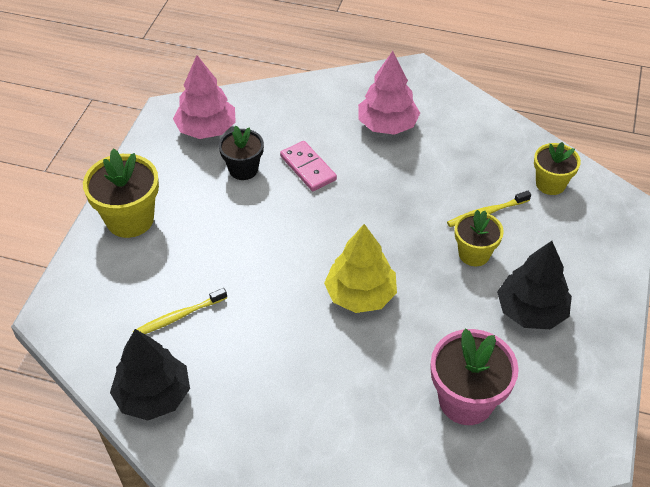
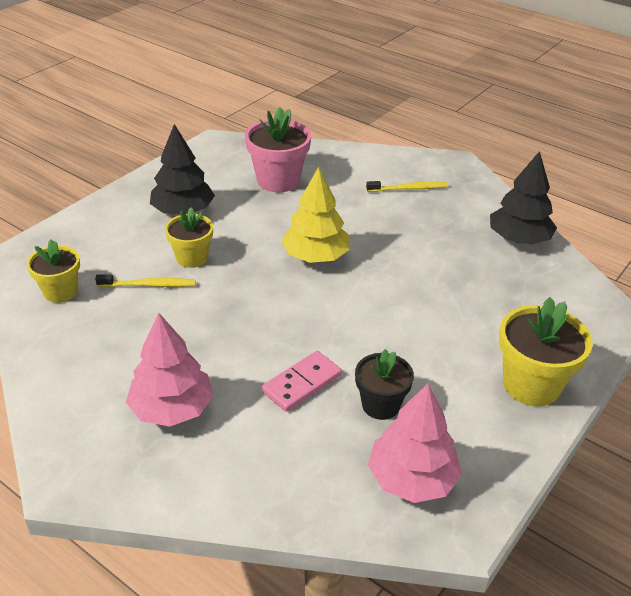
camera: 160 degrees left, 10 degrees down
(178, 317) = (489, 283): yellow toothbrush -> yellow toothbrush (409, 189)
(308, 168) = (302, 383): pink domino -> pink domino turned 60 degrees clockwise

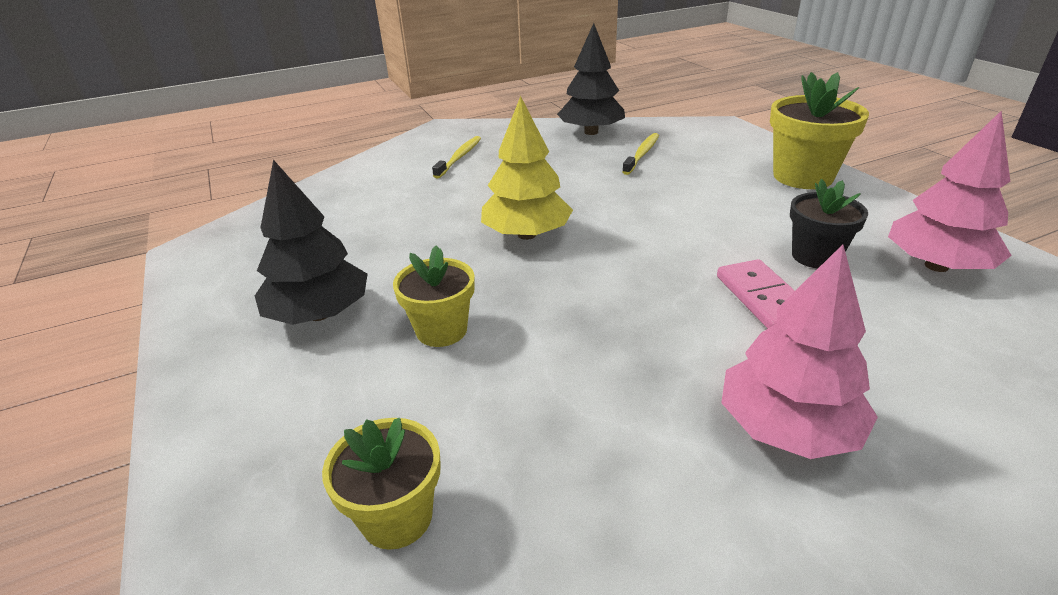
camera: 60 degrees left, 5 degrees down
(149, 285) = (471, 389): yellow toothbrush -> yellow toothbrush (642, 154)
(278, 180) = (347, 224): pink flower pot -> none

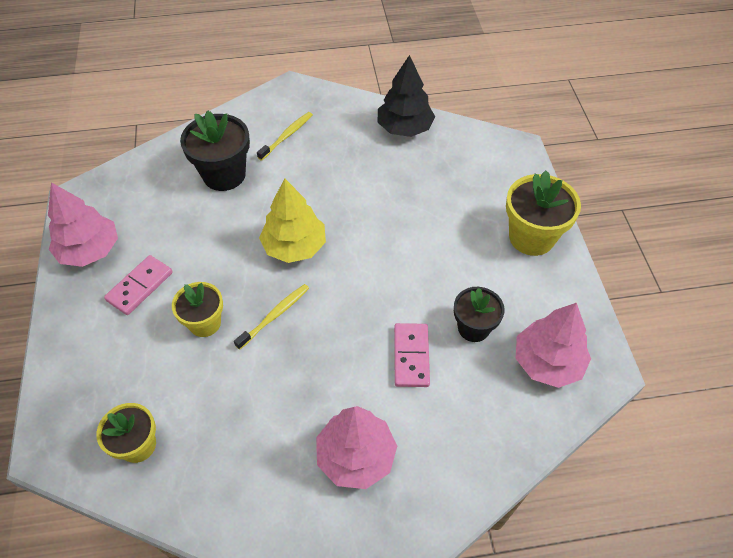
camera: 15 degrees right, 20 degrees up
(226, 293) = (90, 250): none -> pink tree
(319, 314) = (140, 286): black tree -> pink domino
(397, 196) = (224, 175): none -> black flower pot
(642, 154) = (427, 171): yellow toothbrush -> yellow toothbrush (275, 315)

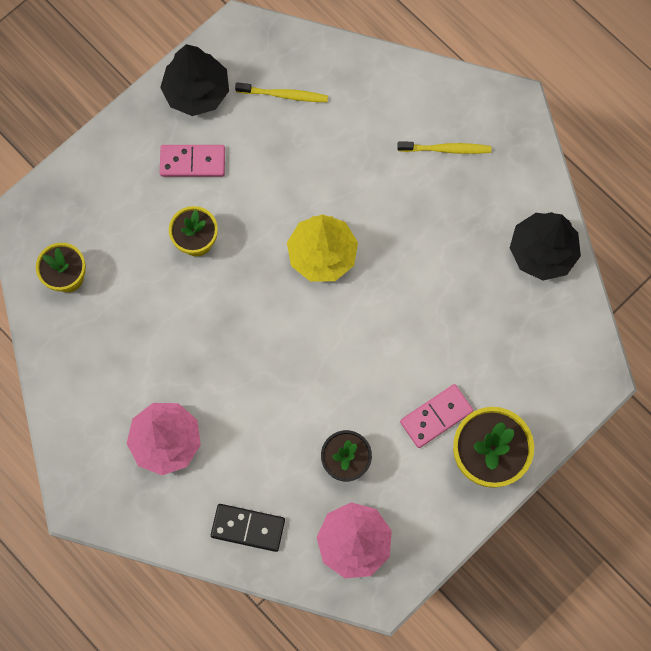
camera: 55 degrees right, 20 degrees up
(90, 250) = (197, 91): pink tree -> black tree
(224, 175) = (356, 131): black flower pot -> none
(275, 315) = (242, 291): yellow toothbrush -> yellow toothbrush (284, 95)
(411, 356) = (281, 426): pink domino -> pink domino (436, 416)
(483, 436) = (248, 527): none -> black domino

